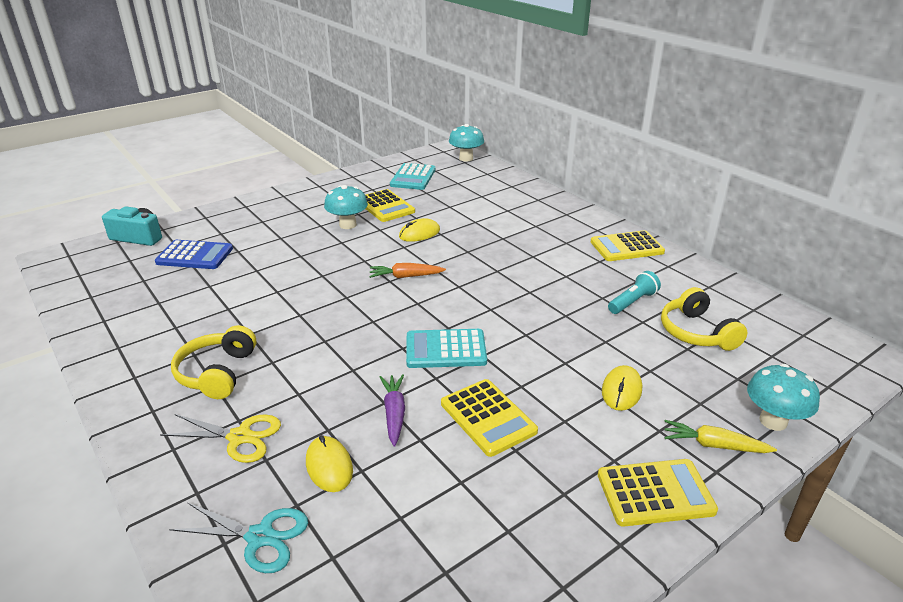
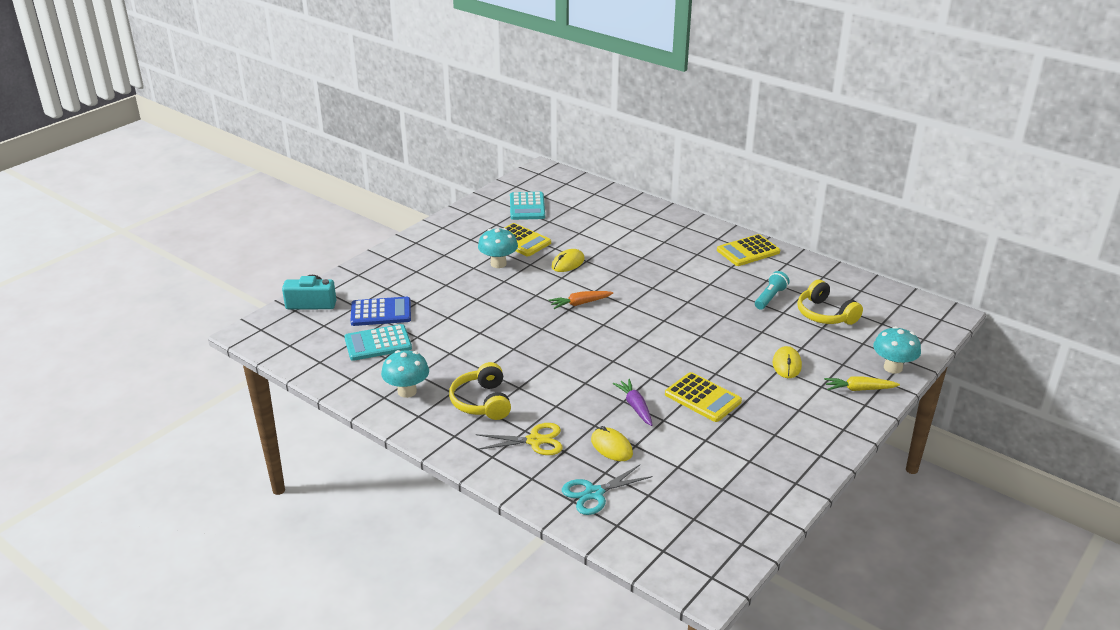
camera: 15 degrees left, 0 degrees up
(260, 537) = (594, 493): turquoise scissors -> turquoise scissors turned 150 degrees clockwise
(446, 350) = (646, 357): turquoise calculator -> turquoise calculator (378, 343)
(466, 158) = (565, 179): turquoise mushroom -> turquoise mushroom (407, 391)
(655, 493) = (831, 424): yellow calculator -> none

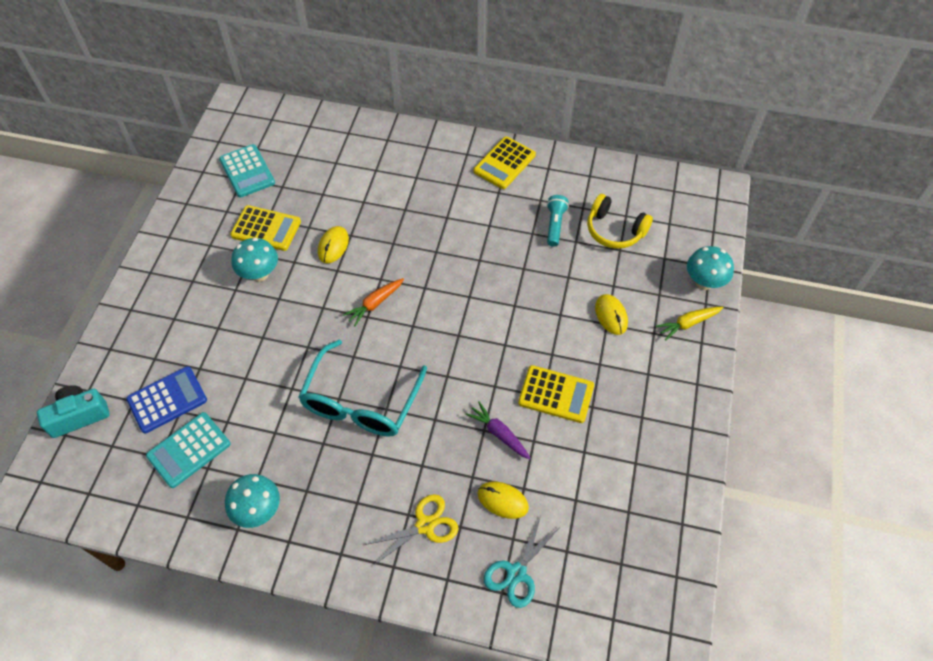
camera: 25 degrees left, 25 degrees up
(482, 402) = (345, 492): yellow headphones -> none
(530, 355) = (361, 401): none -> turquoise glasses

